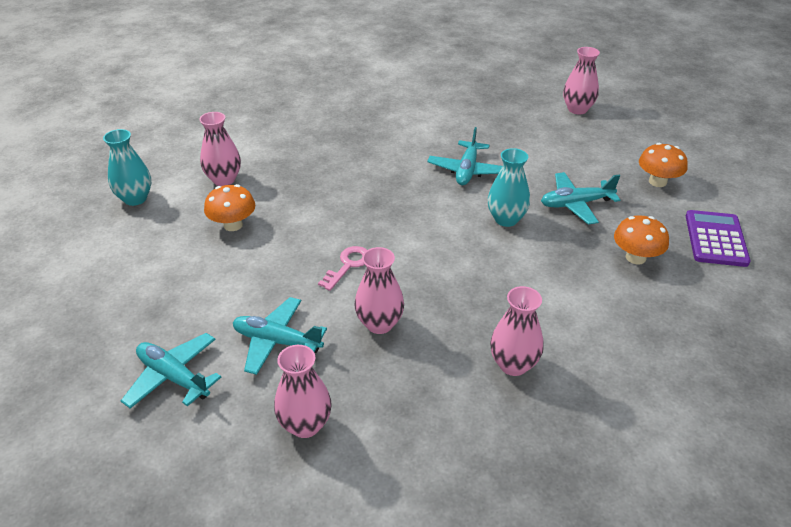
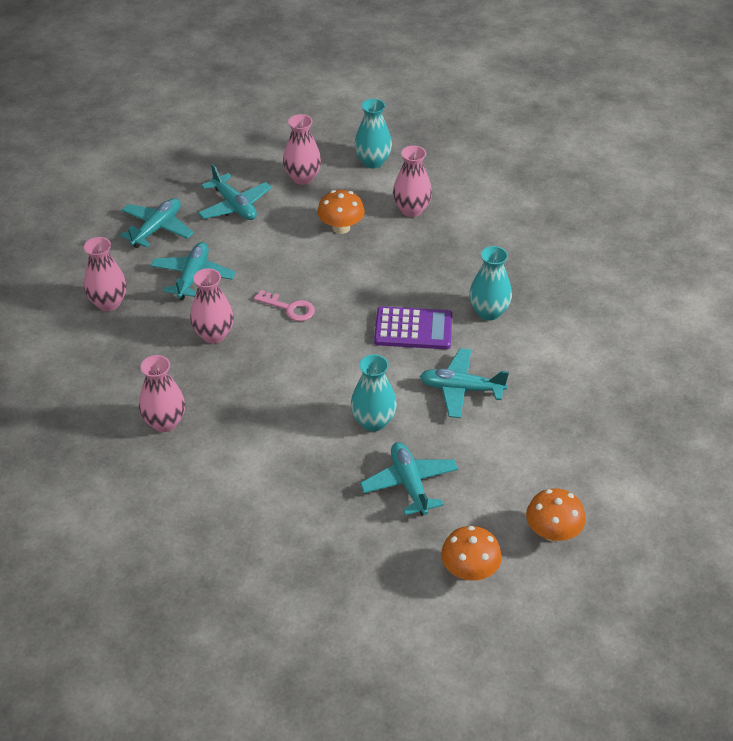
camera: 85 degrees right, 5 degrees up
(160, 304) = (235, 206): none -> turquoise plane
(376, 150) = (488, 312): none -> turquoise vase
(577, 109) = (634, 502): pink vase -> pink vase (302, 178)
(635, 257) = (317, 529): orange mushroom -> orange mushroom (552, 532)
(715, 239) = (357, 611): purple calculator -> purple calculator (413, 329)

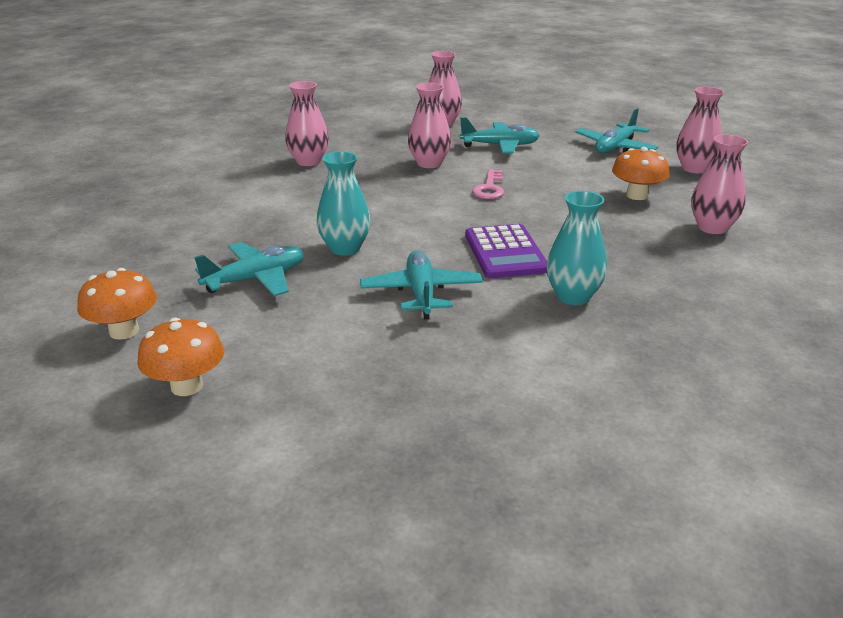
camera: 75 degrees right, 15 degrees down
(157, 228) = (551, 125): turquoise plane -> none
(373, 162) = (769, 197): turquoise vase -> none

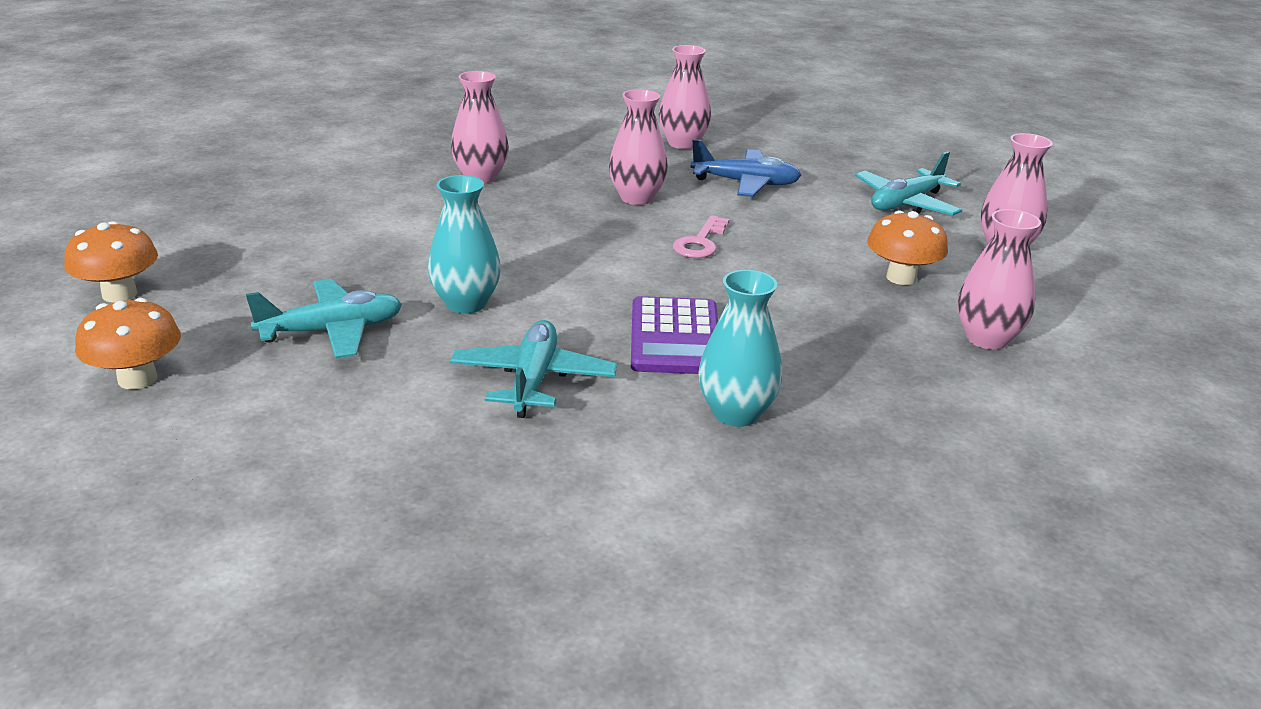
camera: 10 degrees right, 0 degrees up
(187, 386) = (174, 464): orange mushroom -> orange mushroom (119, 294)
(500, 146) = (746, 183): turquoise plane -> blue plane

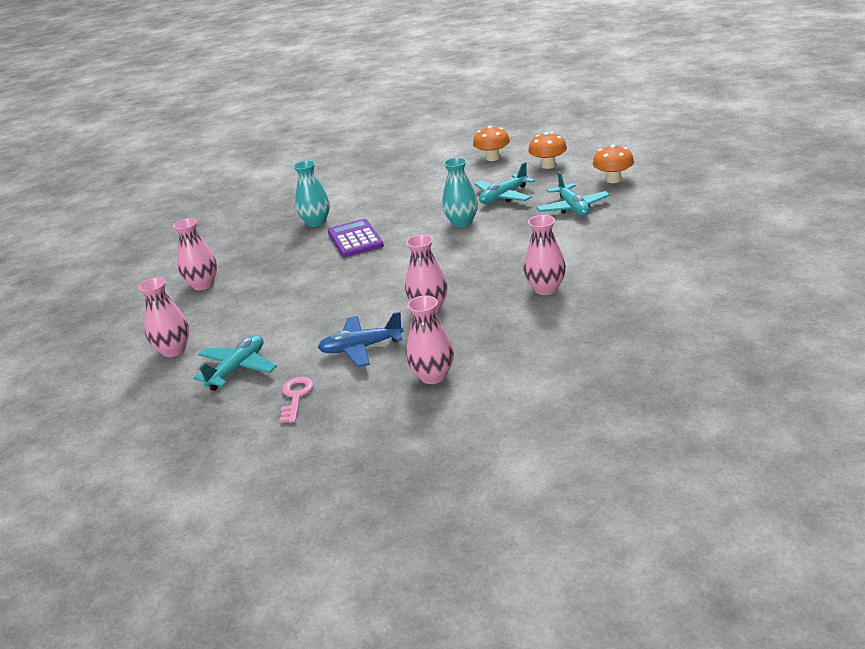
camera: 165 degrees right, 0 degrees up
(533, 380) = (403, 208): turquoise plane -> turquoise plane (573, 208)
(700, 242) = (369, 290): pink key -> pink key (296, 397)
(901, 278) = (245, 305): orange mushroom -> orange mushroom (492, 158)

